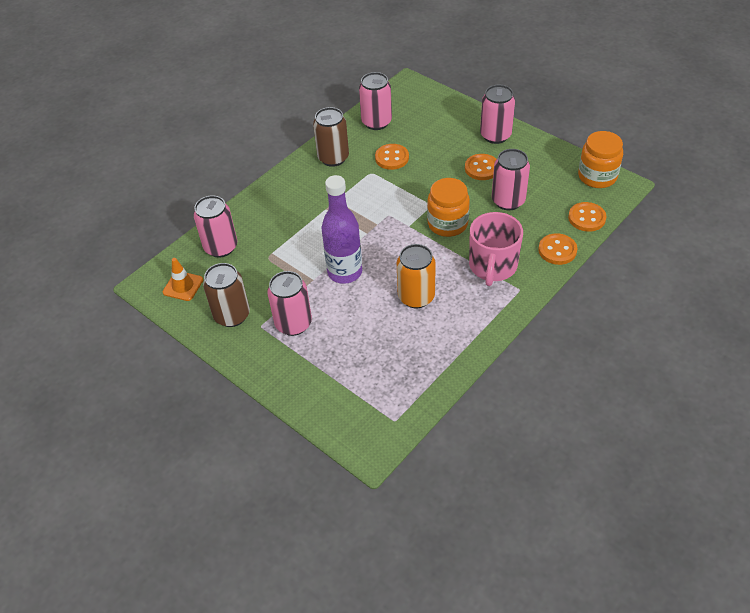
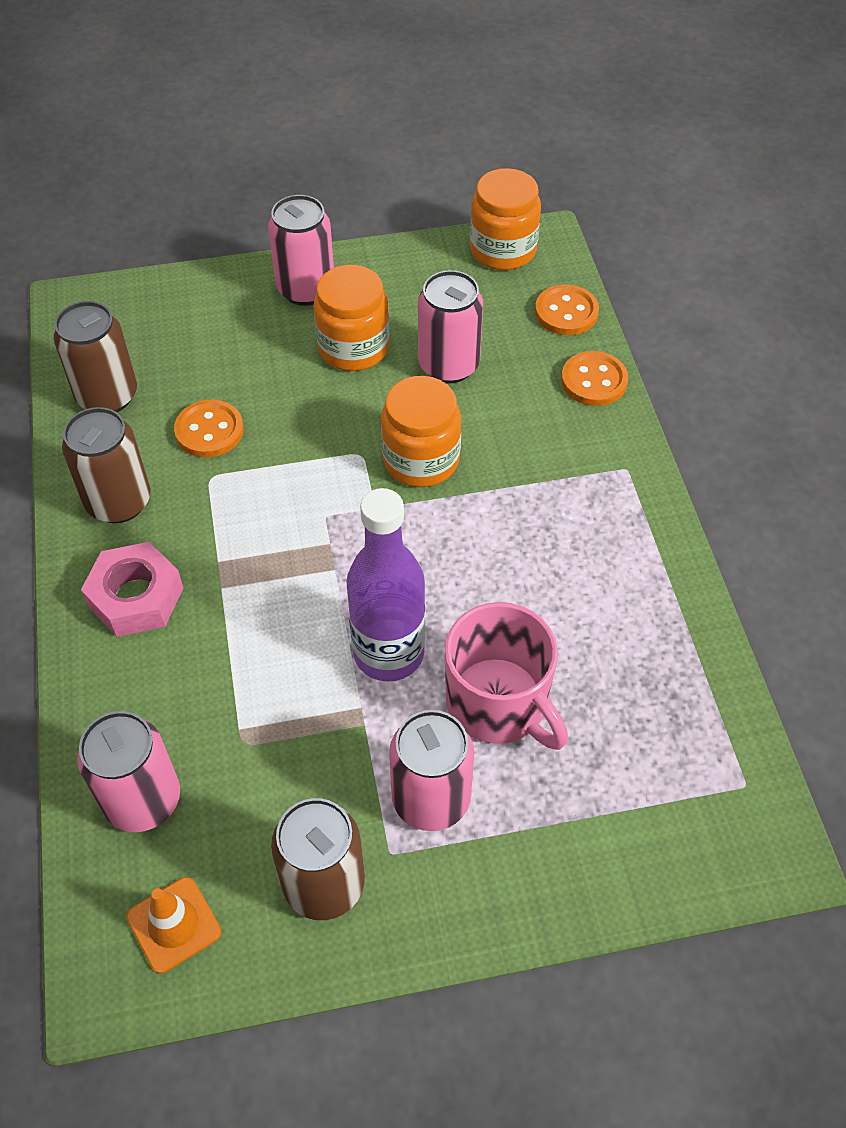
camera: 55 degrees left, 5 degrees up
(298, 190) = (136, 597): none -> pink nut
(376, 122) = (107, 396): pink can -> brown can
(416, 297) = (528, 595): orange can -> none
(482, 168) = (353, 348): orange button -> orange jar
(492, 266) = (555, 467): pink mug -> pink mug (498, 703)

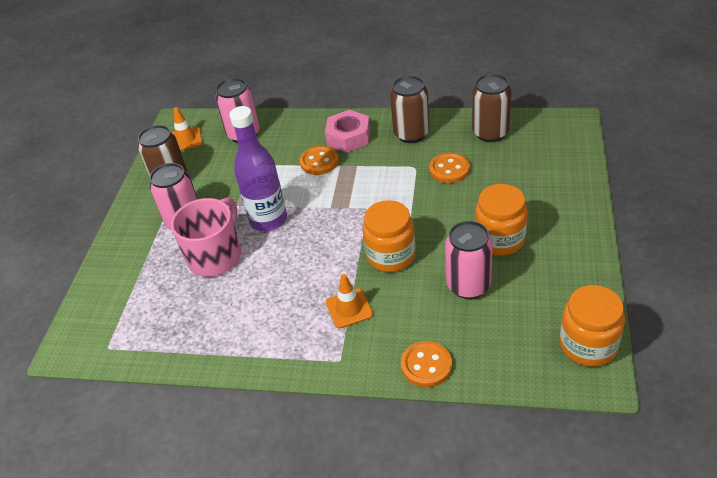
camera: 115 degrees right, 10 degrees down
(306, 289) = (564, 224): pink can -> none
(498, 703) = (216, 256): pink mug -> pink mug turned 135 degrees clockwise
(537, 482) = (349, 308): none -> orange traffic cone
(566, 312) = (504, 368): orange button -> orange button (319, 162)

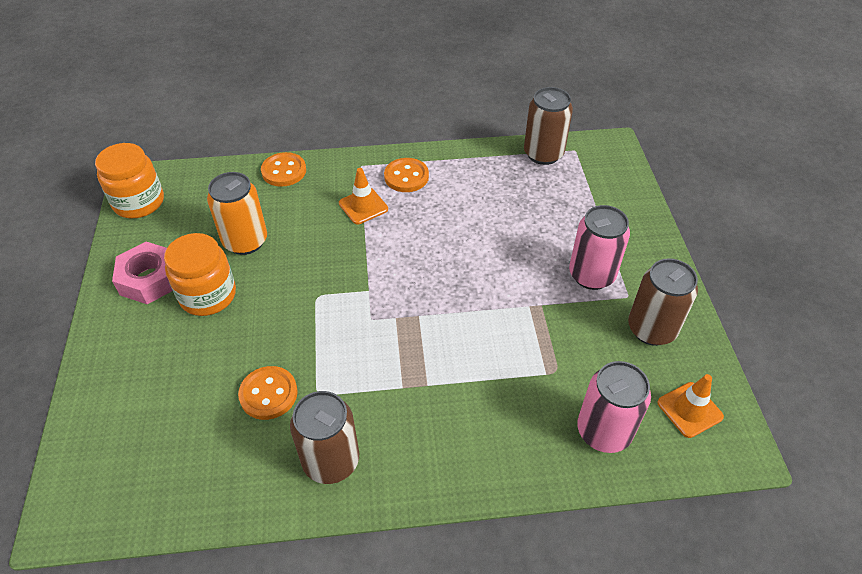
camera: 160 degrees right, 5 degrees up
(216, 256) = (527, 239): pink mug -> none
(268, 220) = (489, 289): purple bottle -> none
(319, 162) = (459, 387): orange button -> orange button (406, 177)
(348, 137) = (431, 443): pink nut -> pink nut (150, 279)
(391, 255) = (331, 262): orange jar -> none
(468, 285) = (245, 241): pink can -> orange can
(490, 133) = (204, 477): brown can -> brown can (543, 154)

